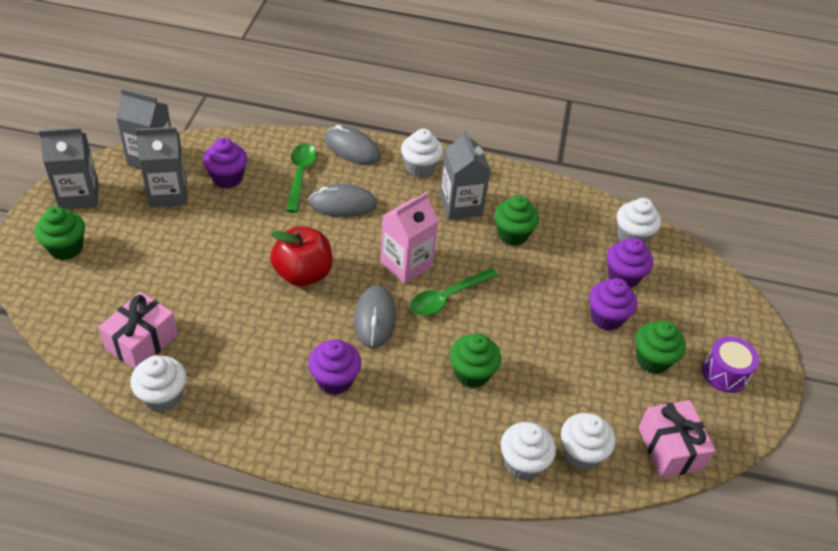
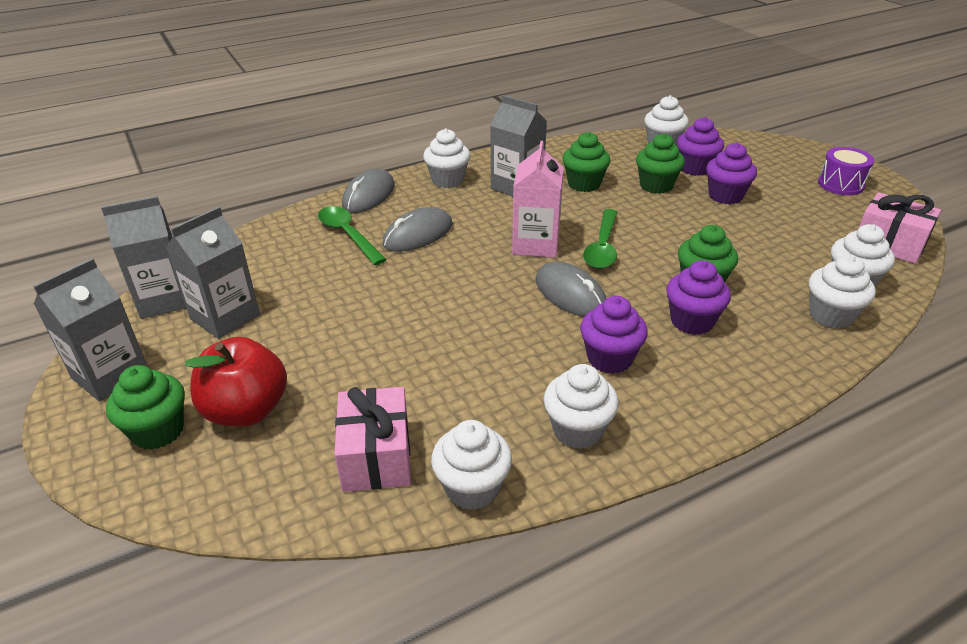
camera: 35 degrees left, 10 degrees down
(227, 178) = (275, 272): purple cupcake -> purple cupcake (692, 321)
(255, 408) = (577, 430): none -> white cupcake
(303, 274) = (459, 301): red apple -> red apple (246, 410)
(352, 148) = (368, 195): grey mouse -> grey mouse turned 60 degrees counterclockwise
(652, 360) = (792, 202): green cupcake -> green cupcake (656, 186)

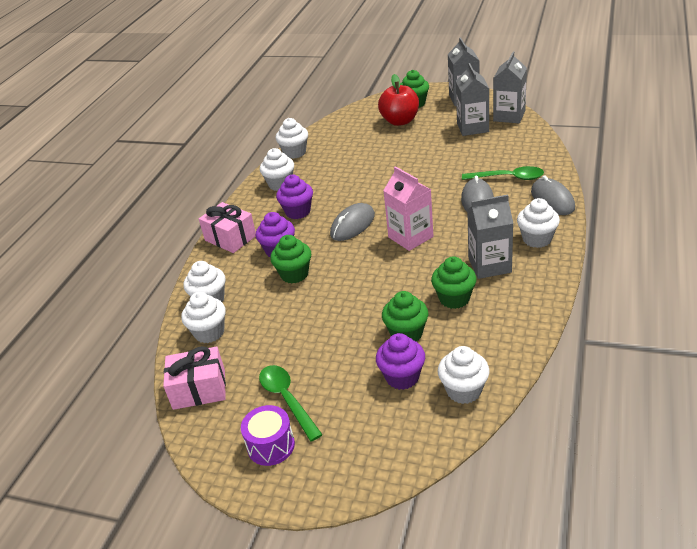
camera: 140 degrees right, 0 degrees up
(376, 456) = (337, 140): pink gift -> pink gift (230, 238)
(570, 294) = (352, 225): grey mouse -> grey mouse turned 60 degrees counterclockwise
(602, 247) = (373, 260): green spoon -> green spoon (287, 399)
(725, 196) = (348, 359): purple cupcake -> none

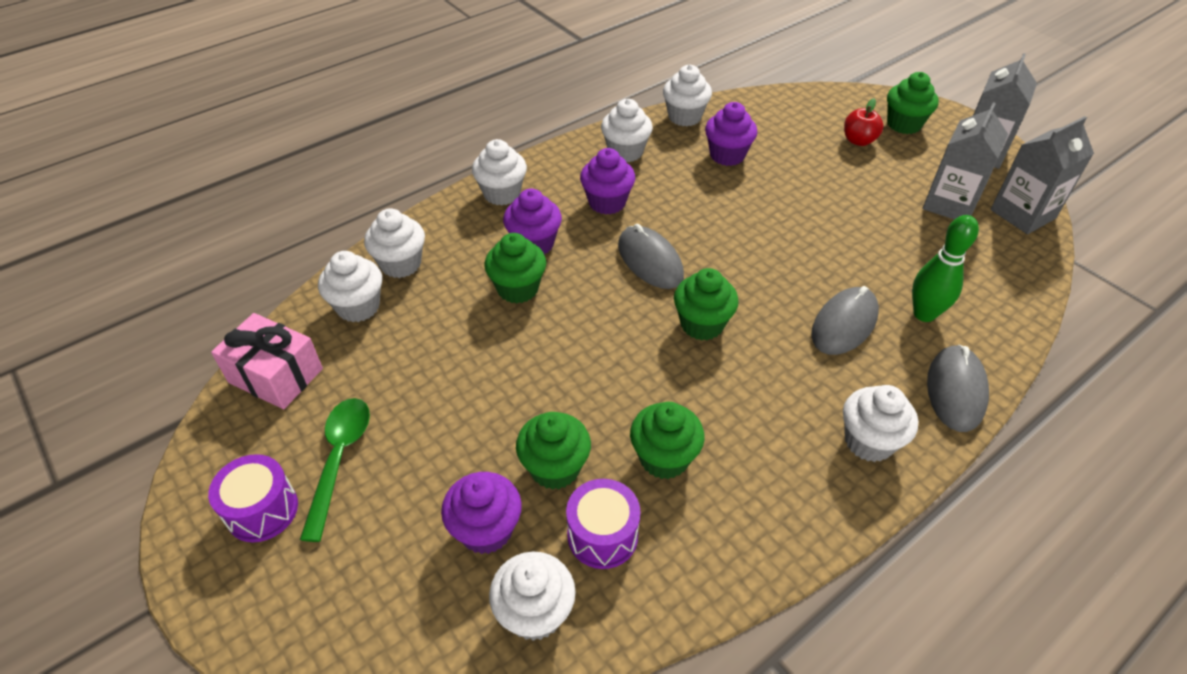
camera: 30 degrees right, 10 degrees up
(230, 238) = (502, 194): pink gift -> white cupcake
(339, 159) = (727, 155): none -> purple cupcake
(352, 225) = (650, 261): grey mouse -> grey mouse turned 75 degrees clockwise
(400, 121) = (858, 141): red apple -> red apple, size x0.58
(410, 237) = (702, 324): pink carton -> green cupcake
(460, 344) = (602, 535): none -> purple drum
(489, 265) = (761, 438): grey carton -> none
(508, 178) = (924, 314): green spoon -> green bowling pin

